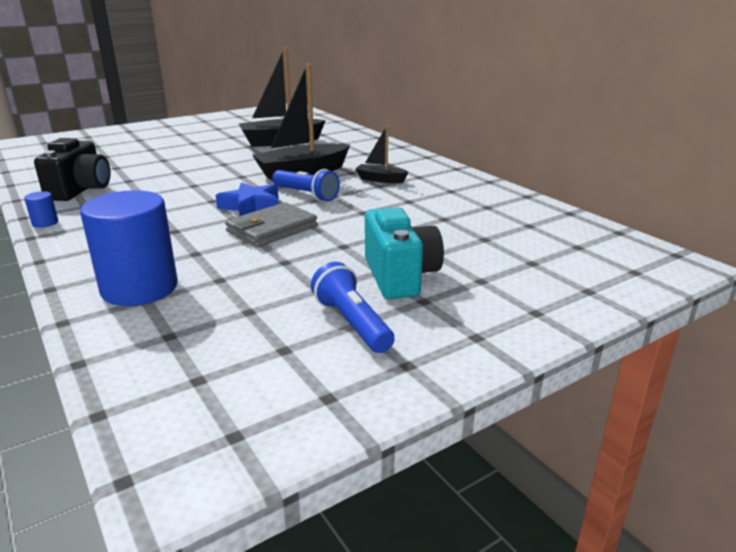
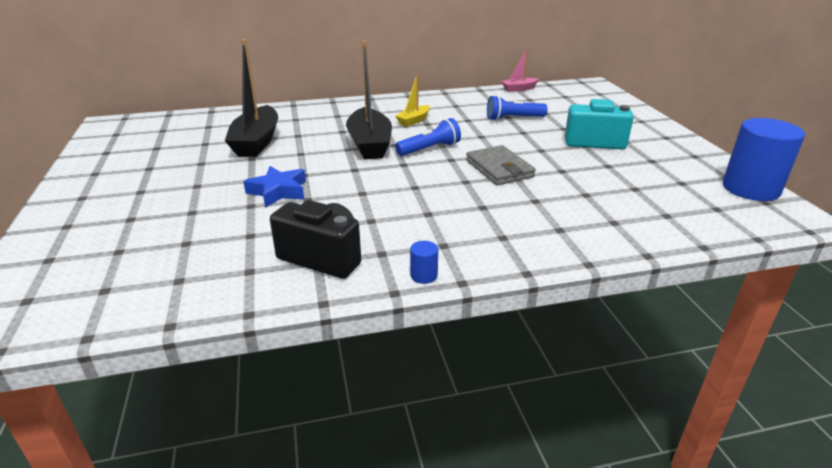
camera: 70 degrees left, 5 degrees up
(139, 288) = (595, 224): blue cylinder -> blue cylinder (750, 189)
(251, 206) = (443, 172): blue star -> blue star (278, 191)
(352, 323) = (651, 162): blue flashlight -> blue flashlight (513, 118)
(380, 179) = (413, 121): black boat -> yellow boat
(565, 215) = (519, 89): none -> pink boat

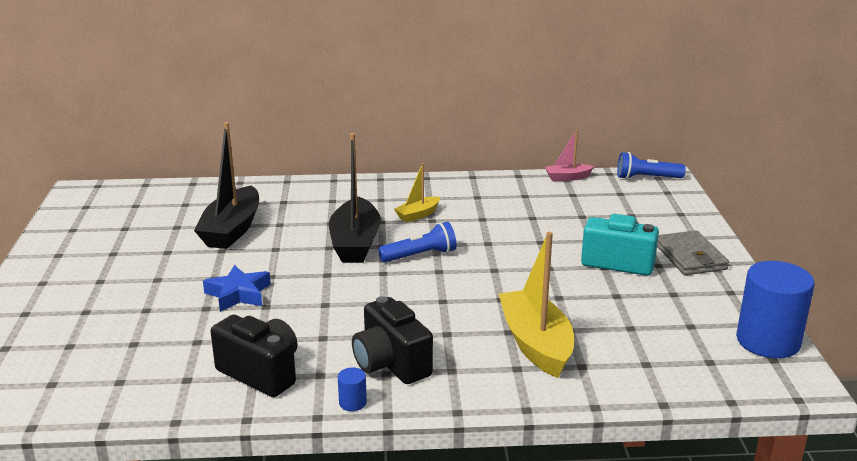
camera: 10 degrees right, 5 degrees down
(444, 237) = (391, 364): none -> black camera
(499, 169) = (488, 288): grey wallet -> grey wallet (690, 257)
(513, 118) = (538, 221): blue flashlight -> blue flashlight (646, 178)
(565, 208) = (536, 344): none -> yellow boat

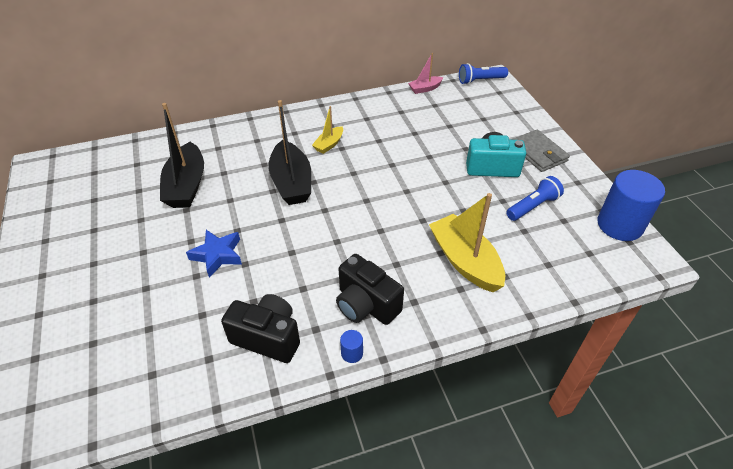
camera: 15 degrees left, 20 degrees up
(420, 256) = (346, 187): blue flashlight -> blue flashlight (533, 206)

